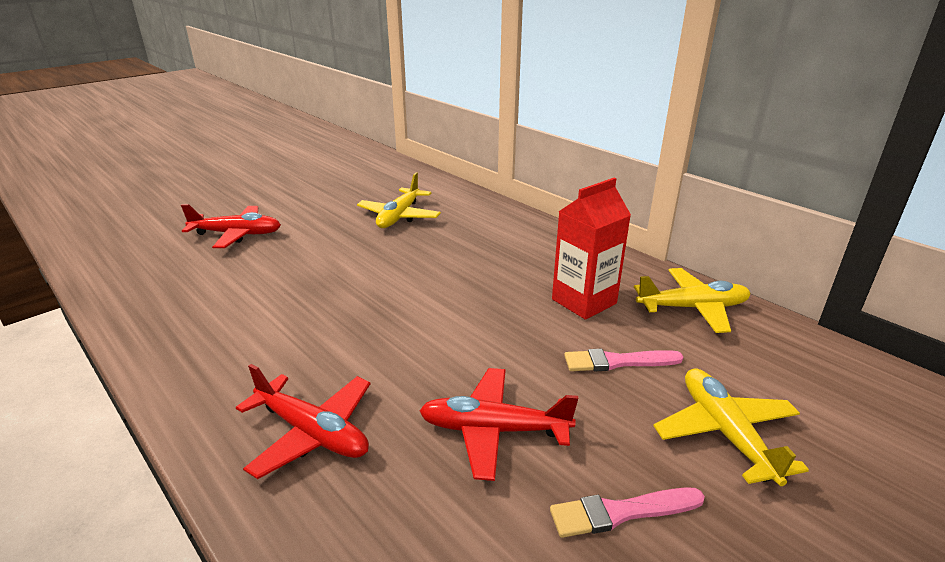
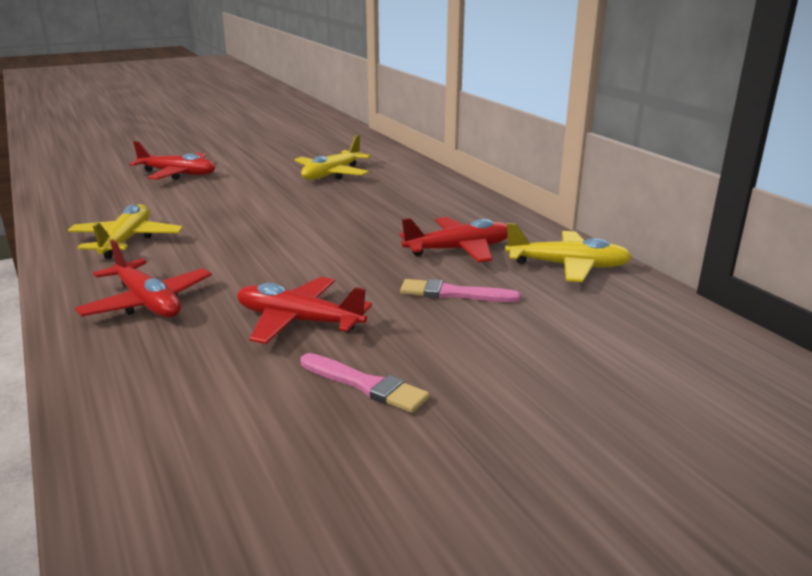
camera: 15 degrees right, 5 degrees down
(584, 301) = (459, 250): red carton -> red plane
(621, 512) = (366, 385): pink brush -> pink brush turned 150 degrees counterclockwise
(725, 433) = (514, 352): yellow plane -> yellow plane (126, 241)

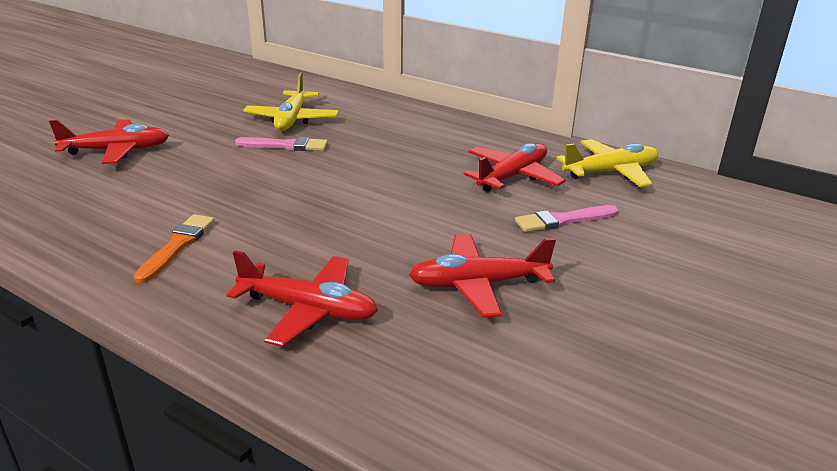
camera: 30 degrees left, 5 degrees up
(126, 241) = (177, 246): yellow plane -> orange brush
(366, 385) = (611, 326): pink brush -> pink brush (286, 146)

